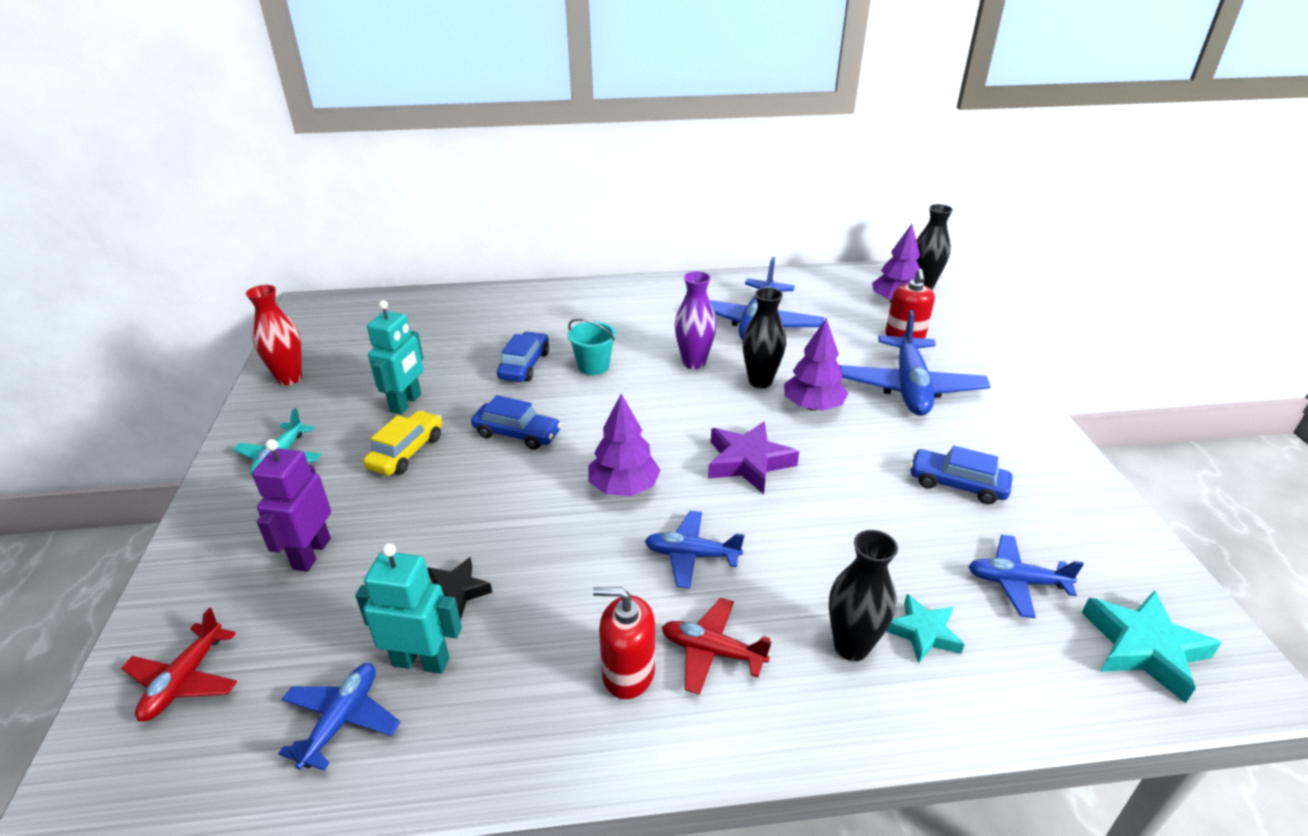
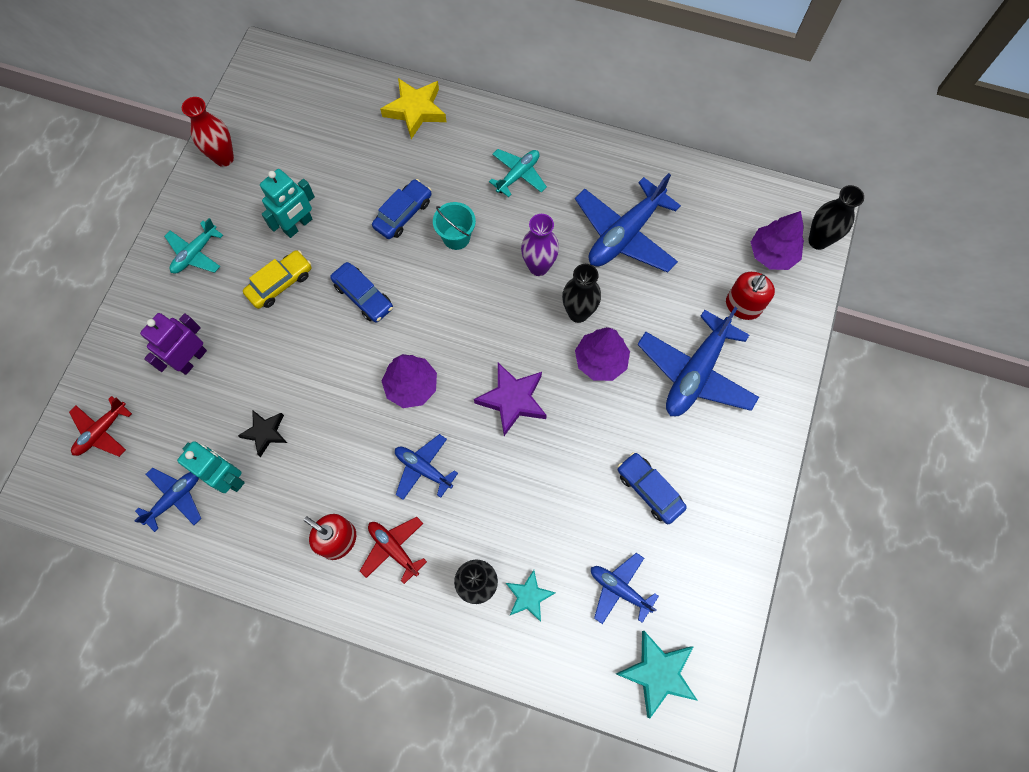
camera: 25 degrees right, 35 degrees up
(494, 301) = (415, 110): none -> yellow star
(626, 314) = (518, 175): none -> turquoise plane

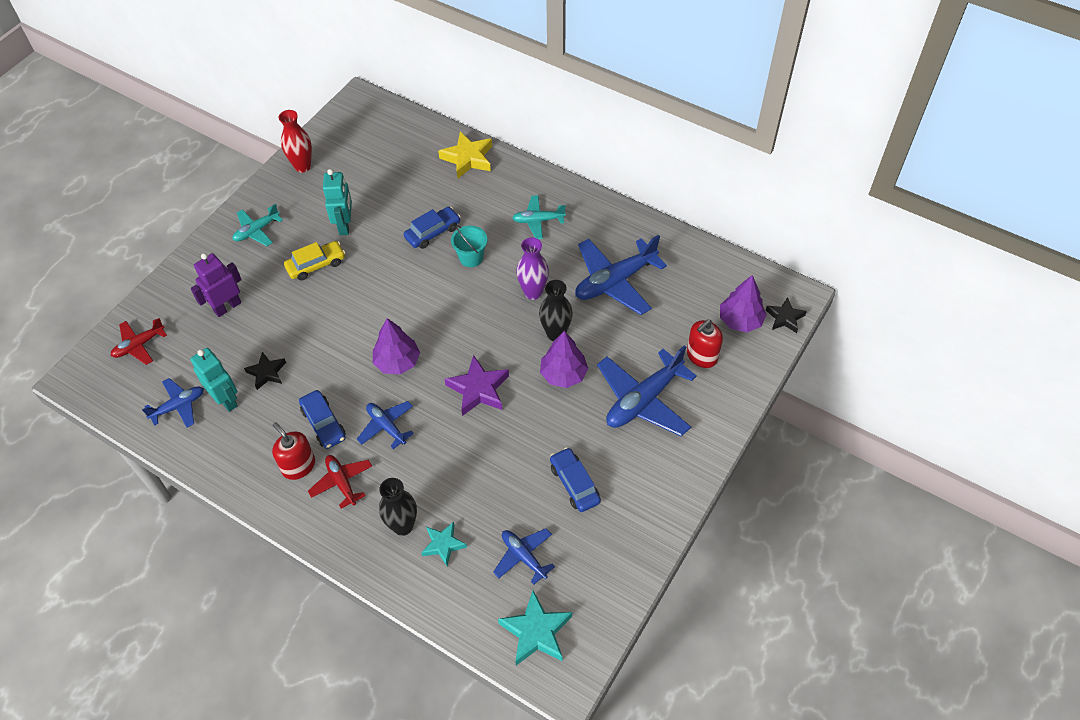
camera: 15 degrees right, 15 degrees down
(298, 225) = (345, 225): turquoise robot -> turquoise robot turned 60 degrees counterclockwise
(363, 296) = (380, 287): blue car -> blue car (324, 423)
(518, 175) = (538, 220): turquoise plane -> turquoise plane turned 150 degrees counterclockwise
(818, 240) = (785, 318): black vase -> black star

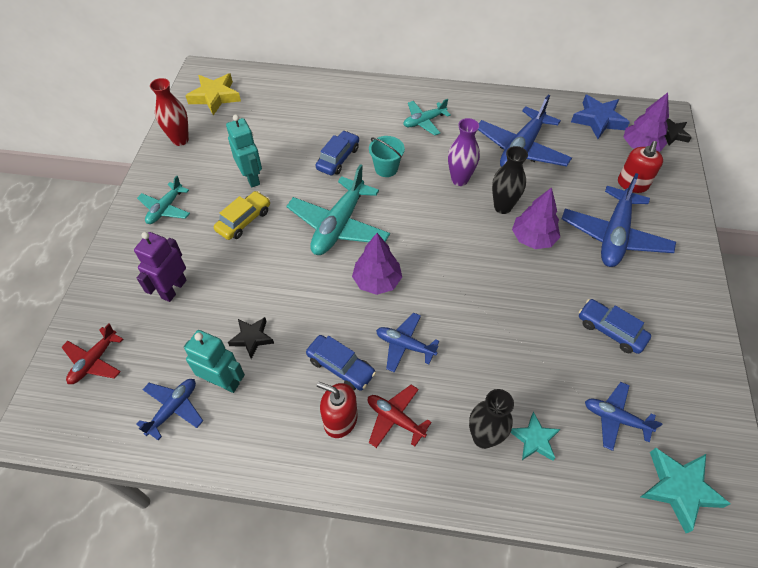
camera: 25 degrees left, 0 degrees up
(395, 299) = (339, 225): none -> turquoise plane
(468, 158) = (331, 91): yellow star -> yellow star (215, 97)
(478, 389) = (468, 278): purple star -> none
(717, 277) = (598, 120): none -> blue star

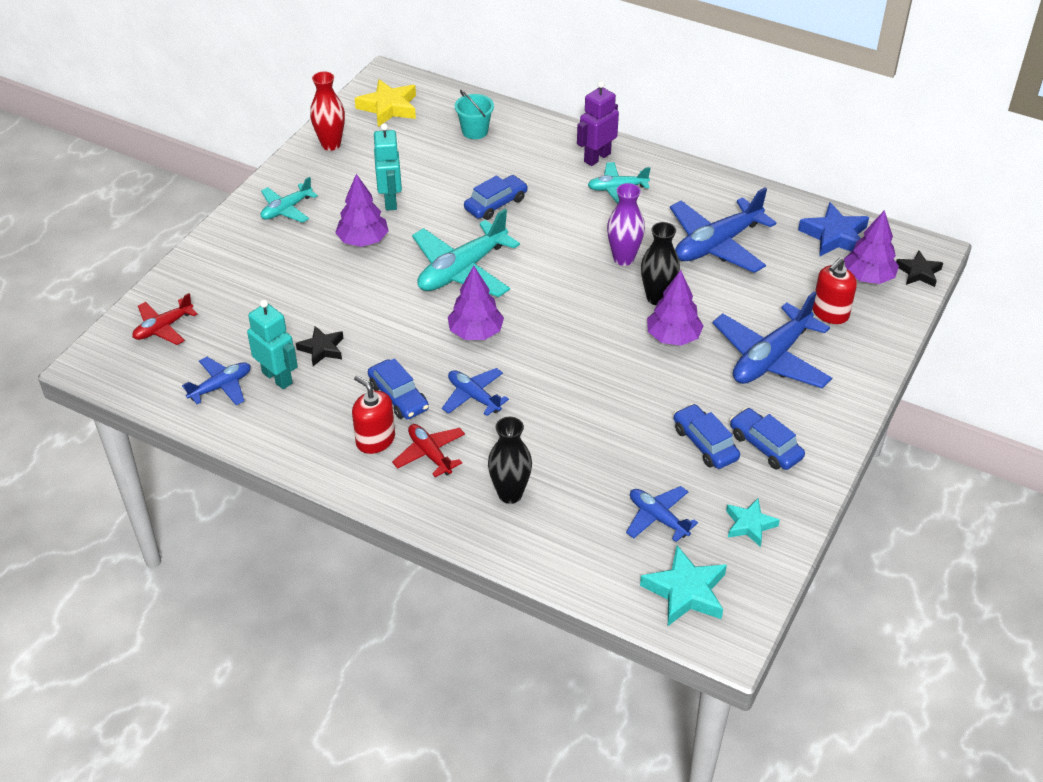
camera: 20 degrees right, 10 degrees down
(173, 289) = (263, 286): purple robot -> purple robot (597, 157)
(244, 220) = (363, 240): yellow car -> purple tree
(386, 168) = (545, 227): turquoise bucket -> turquoise bucket (475, 131)
(534, 439) = (561, 510): turquoise star -> turquoise star (749, 525)
(656, 317) = (765, 446): none -> blue car

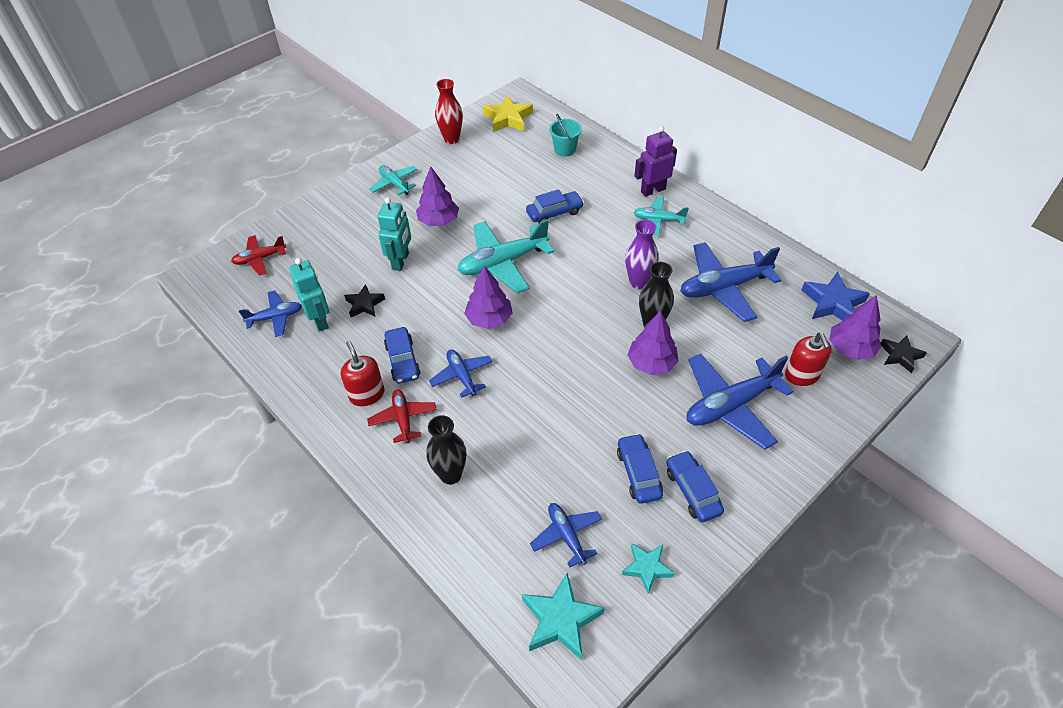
camera: 20 degrees right, 5 degrees up
(286, 209) = (394, 184): turquoise plane -> turquoise plane turned 75 degrees clockwise
(391, 201) = (475, 193): turquoise robot -> turquoise robot (401, 261)
(830, 313) = (802, 375): red soap dispenser -> red soap dispenser turned 75 degrees counterclockwise

